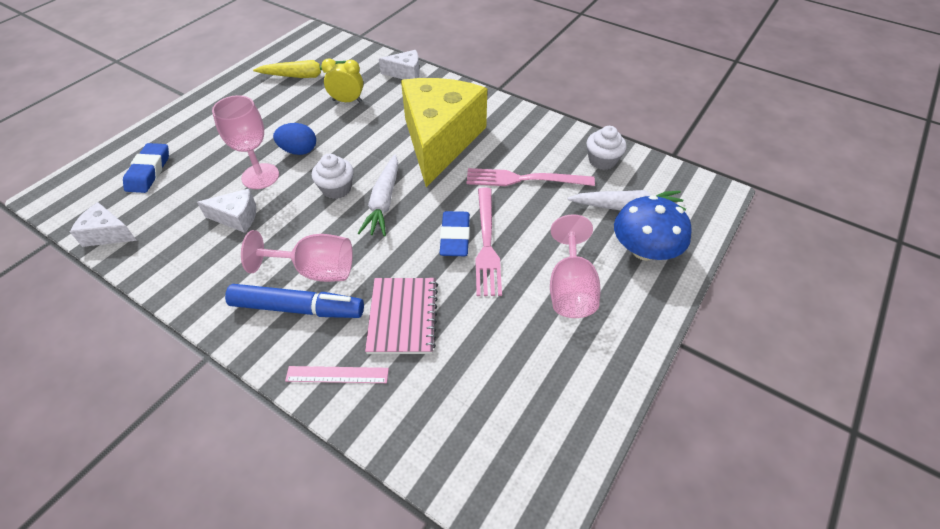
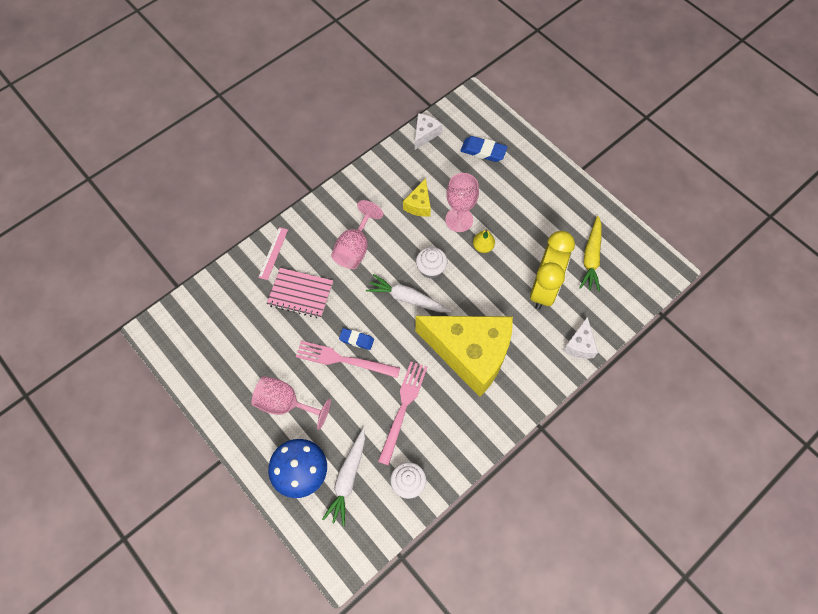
camera: 105 degrees right, 15 degrees up
(237, 217) = (419, 204): white cheese -> yellow cheese
(297, 308) = (327, 236): blue marker -> none
(299, 151) = (483, 247): blue egg -> yellow pear
(347, 101) = (544, 288): yellow clock -> yellow clock, size x1.83
(455, 237) = (356, 340): blue eraser -> blue eraser, size x0.67

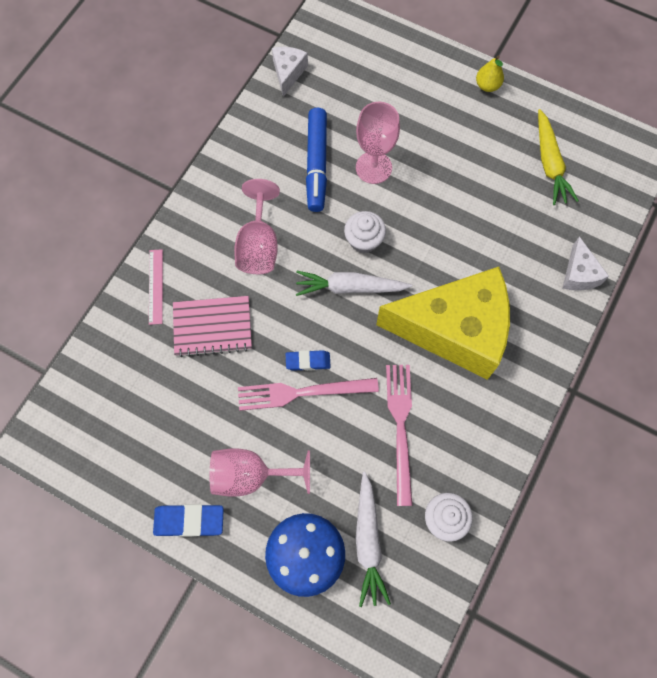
camera: 20 degrees left, 5 degrees up
(419, 204) = (316, 164): yellow cheese -> blue marker
(483, 151) = (368, 73): blue eraser -> blue eraser (189, 521)
(483, 247) = (416, 192): yellow pear -> yellow pear (487, 86)
(544, 288) = (510, 220): yellow clock -> none

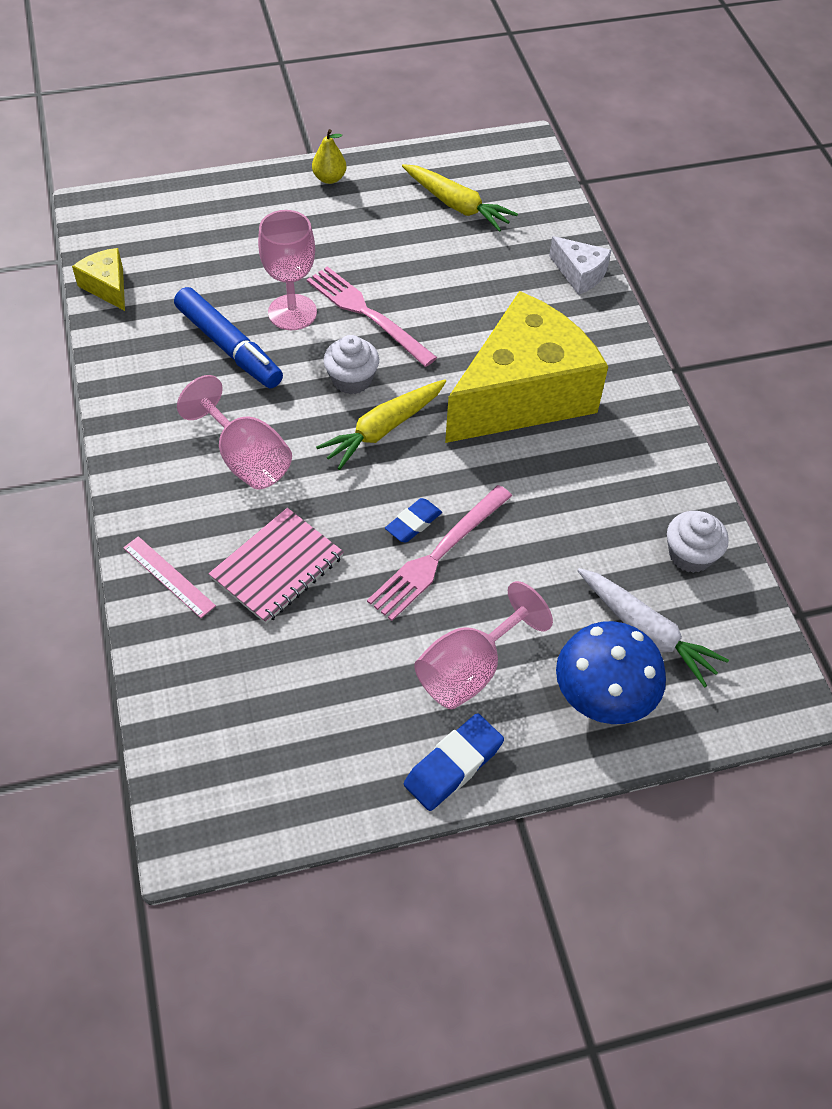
camera: 45 degrees left, 15 degrees down
(288, 73) = (107, 287): white cheese -> yellow cheese
(350, 287) = (383, 429): white carrot -> yellow carrot
(400, 427) = (565, 511): pink fork -> pink fork (367, 314)

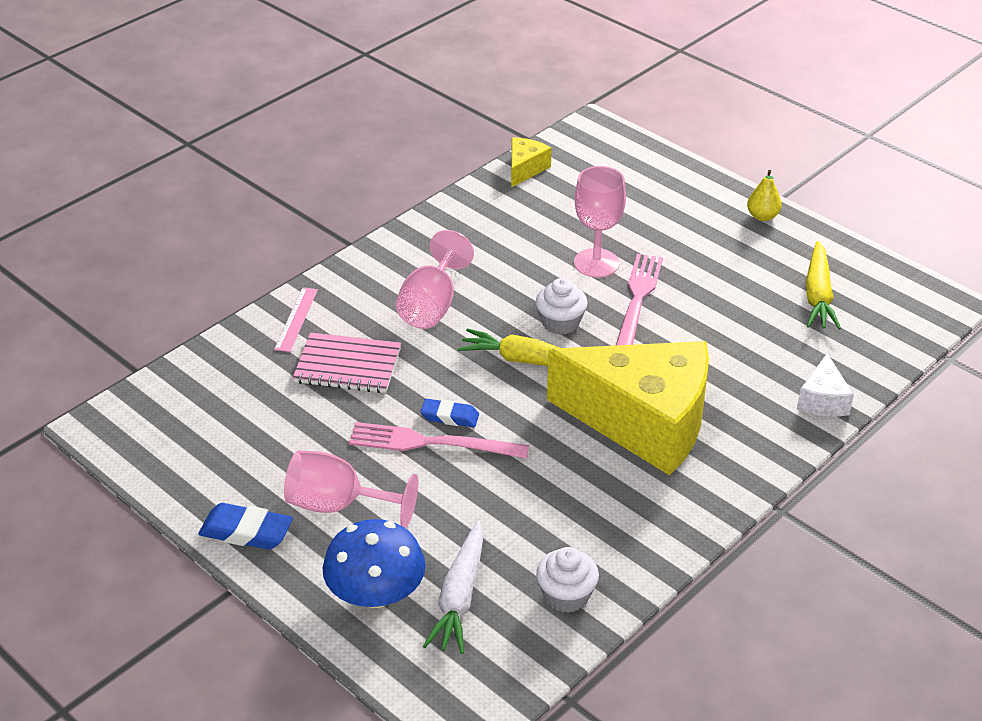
camera: 60 degrees right, 15 degrees down
(229, 347) = (528, 249): blue marker -> none

